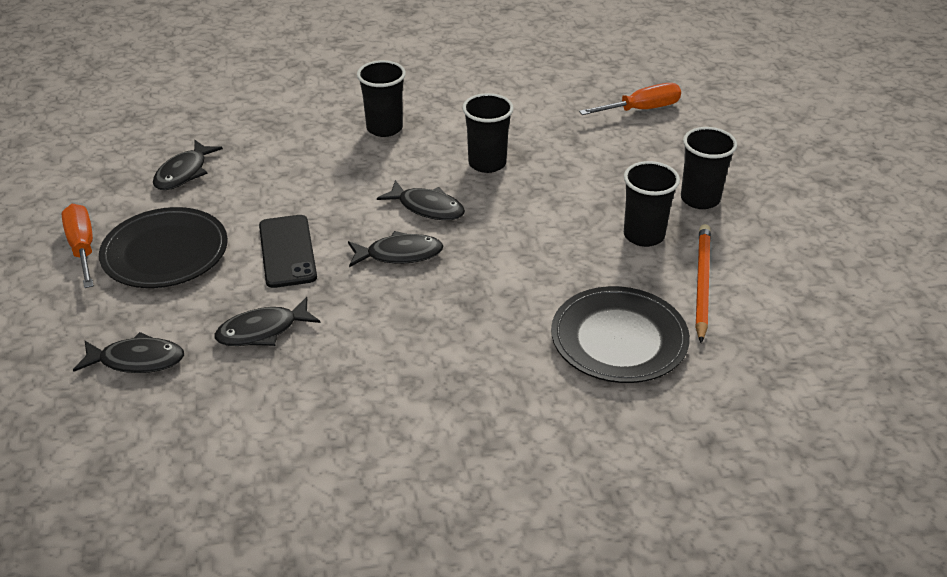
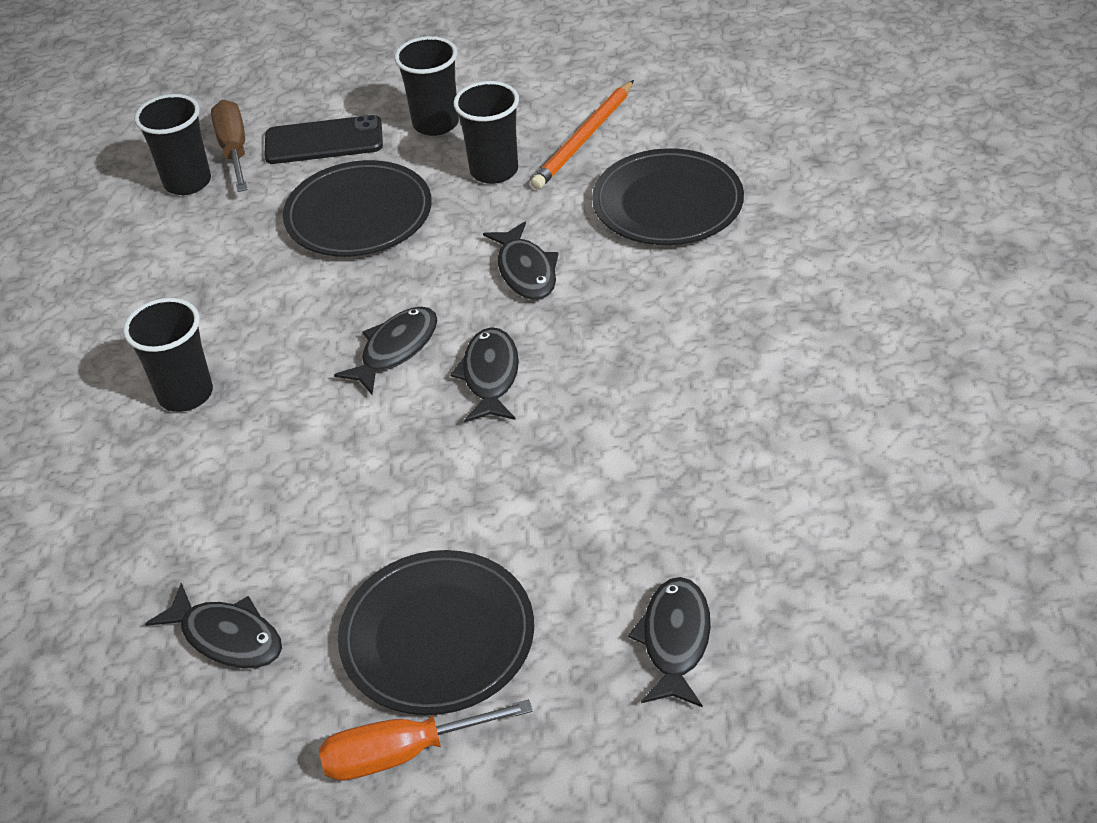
camera: 80 degrees left, 5 degrees up
(262, 331) = (626, 507): black fish -> black fish (525, 271)
(287, 251) = (462, 491): black phone -> black phone (324, 141)
(487, 163) = (310, 291): black cup -> black cup (187, 182)
(575, 174) = (358, 215): none -> black plate
(641, 109) = (234, 150): orange screwdriver -> brown screwdriver
(701, 283) = (584, 139): orange pencil -> orange pencil turned 75 degrees counterclockwise

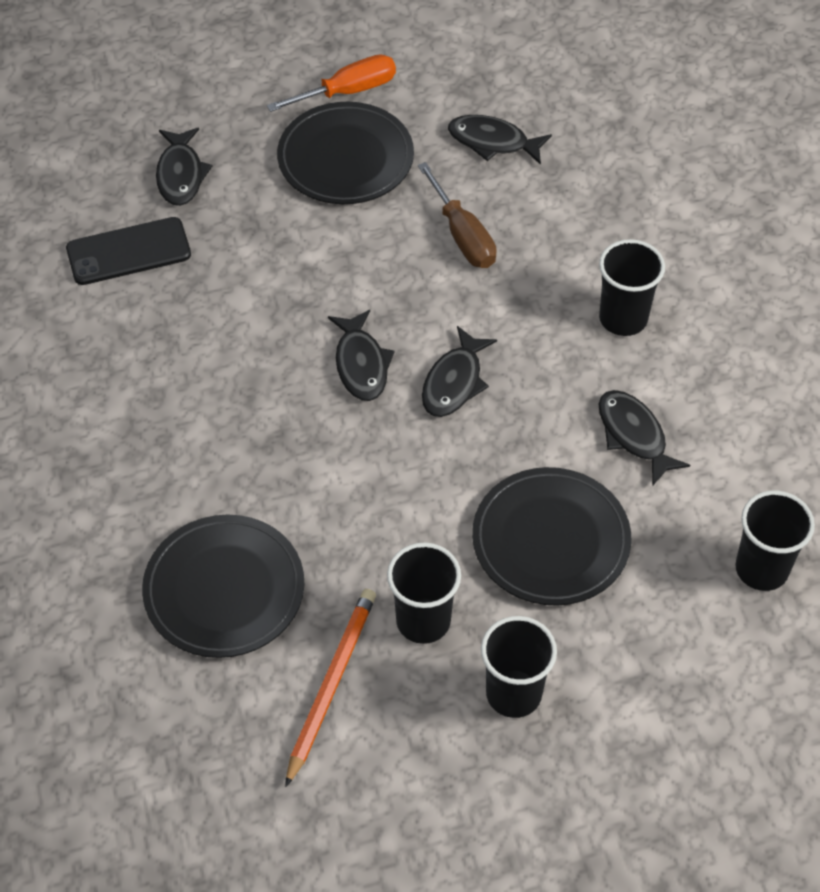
camera: 165 degrees right, 10 degrees up
(234, 150) = (735, 625): brown screwdriver -> brown screwdriver (462, 235)
(324, 141) = (636, 650): black phone -> black phone (128, 252)
(525, 271) = (356, 483): black fish -> black fish (634, 435)

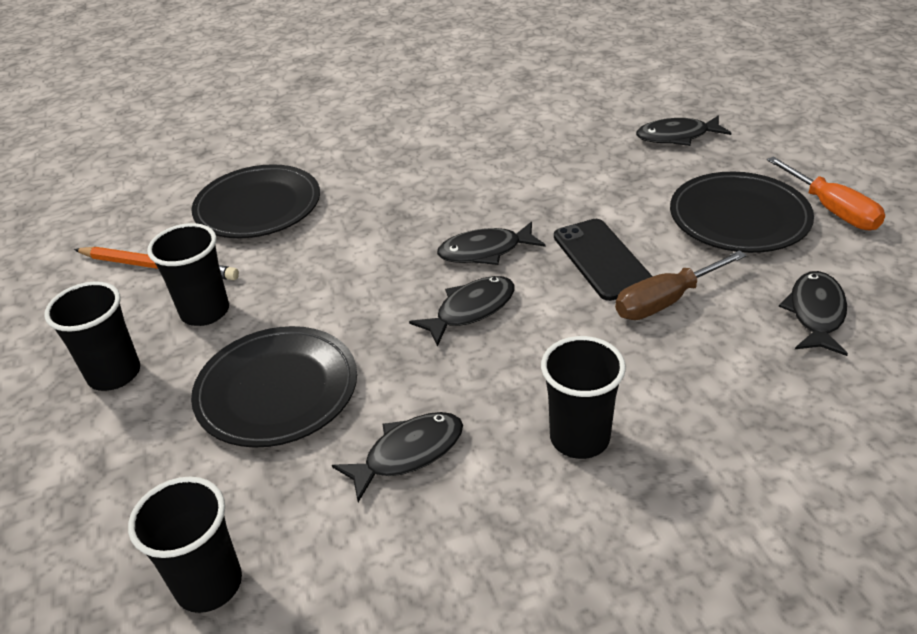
camera: 90 degrees right, 15 degrees down
(128, 252) = (583, 125): black phone -> black phone (602, 259)
(454, 382) = (471, 310): black fish -> black fish turned 120 degrees clockwise

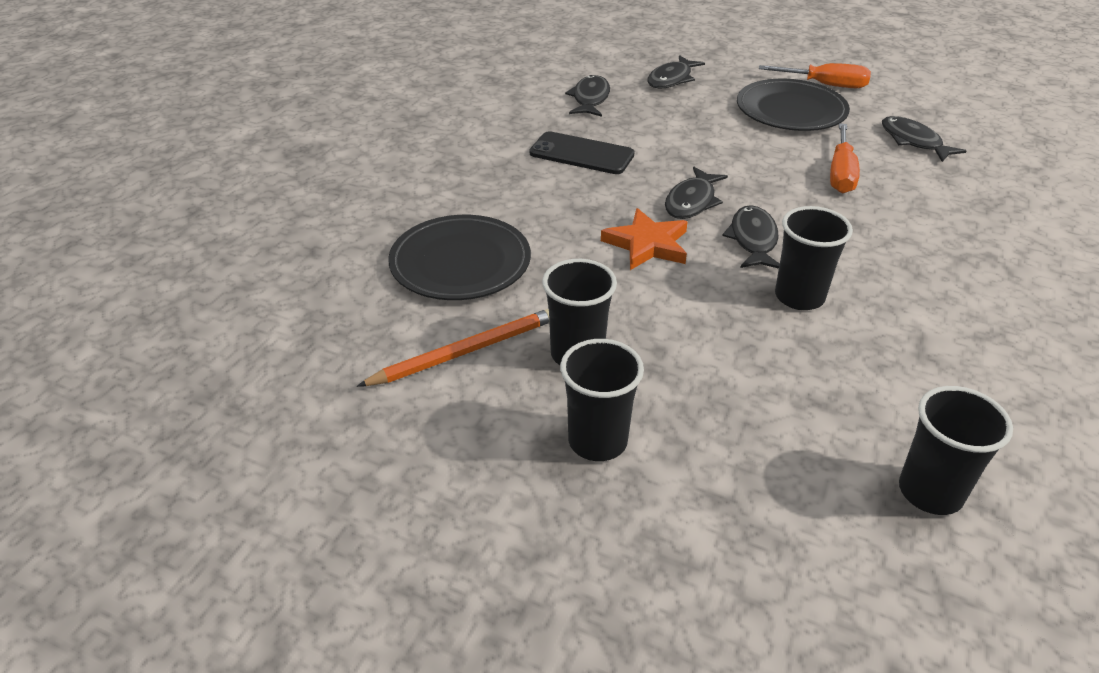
camera: 50 degrees left, 0 degrees up
(277, 390) = (736, 363): black plate -> none
(389, 265) = (647, 244): none -> orange star
(408, 453) = (880, 338): black fish -> black fish (590, 99)
(579, 438) = (937, 268): black cup -> black cup (799, 297)
(602, 259) = (766, 169): black phone -> black phone (581, 154)
(666, 301) = (841, 173): brown screwdriver -> orange screwdriver

